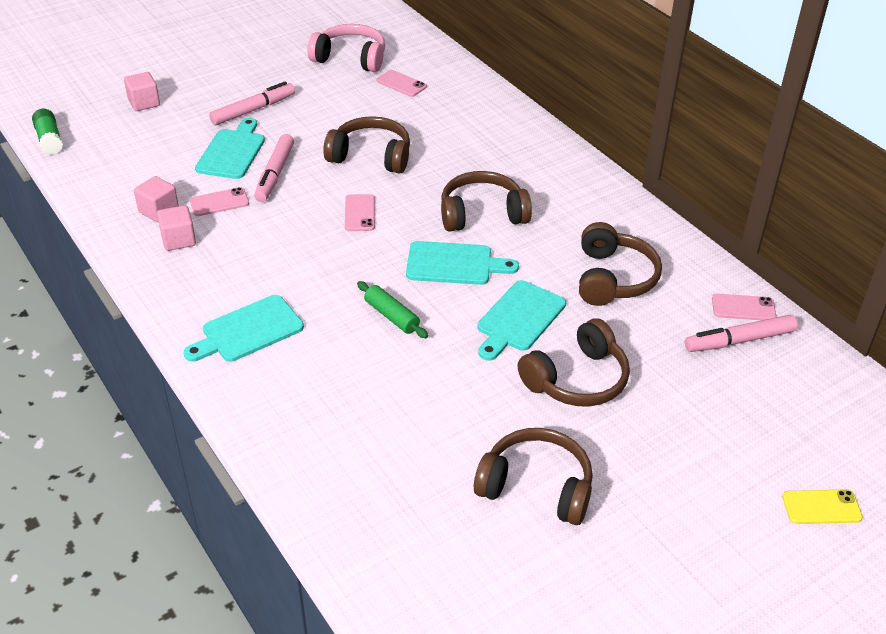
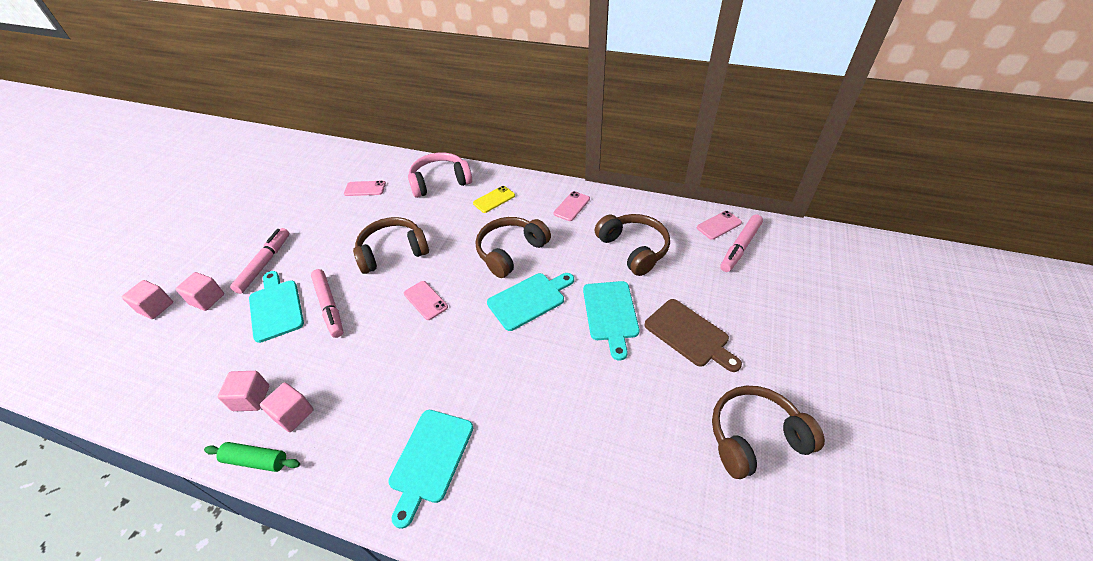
camera: 35 degrees left, 5 degrees up
(49, 140) = (79, 393): green glue stick -> none
(186, 116) = (207, 299): none -> pink cube
(219, 202) = (302, 357): pink phone -> pink phone (571, 206)
(350, 58) = (309, 188): pink headphones -> pink headphones (440, 182)
(392, 316) = (527, 368): green rolling pin -> green rolling pin (256, 460)
(577, 379) = (689, 334): brown headphones -> brown cutting board
(821, 507) = (896, 327): yellow phone -> yellow phone (494, 199)

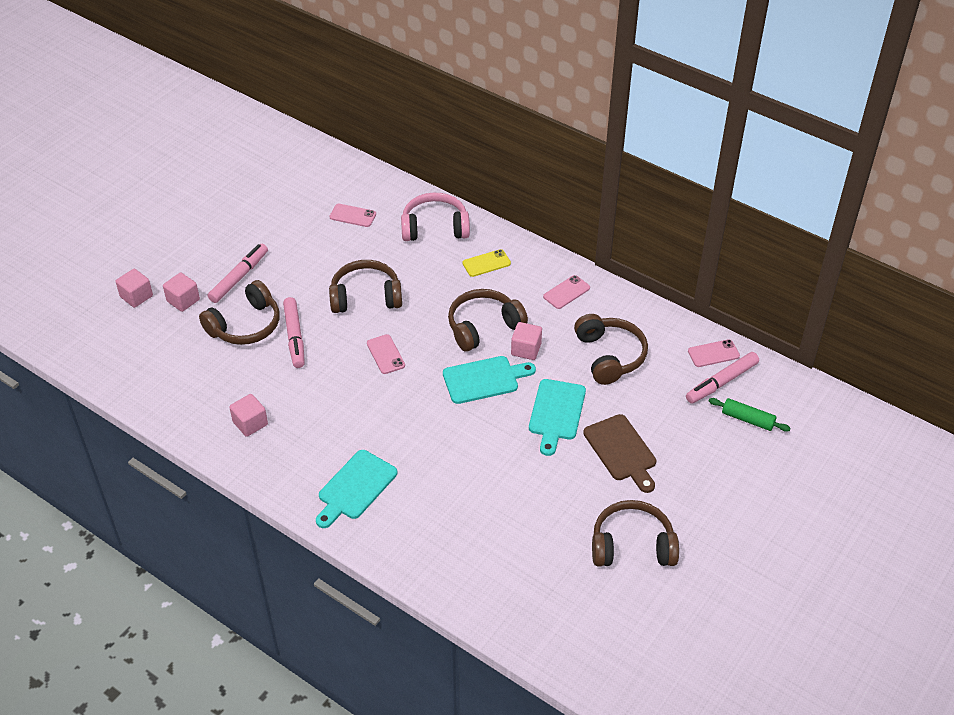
camera: 15 degrees right, 0 degrees up
(251, 398) = (216, 401): pink cube -> pink cube (526, 349)
(256, 460) = (216, 450): green rolling pin -> green rolling pin (748, 419)
(276, 308) = (245, 325): turquoise cutting board -> brown headphones

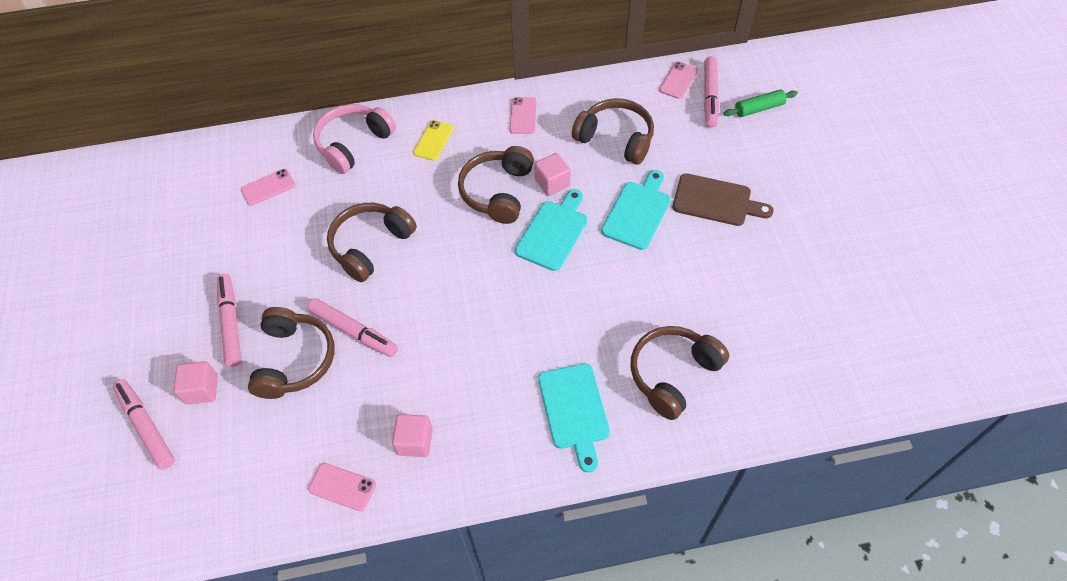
camera: 45 degrees left, 10 degrees up
(136, 296) = (146, 426): pink cube -> pink marker
(385, 354) = (451, 279): pink phone -> pink phone (342, 487)
(556, 413) = (637, 212): turquoise cutting board -> turquoise cutting board turned 120 degrees counterclockwise
(632, 545) = (813, 263): brown headphones -> brown headphones (673, 374)

